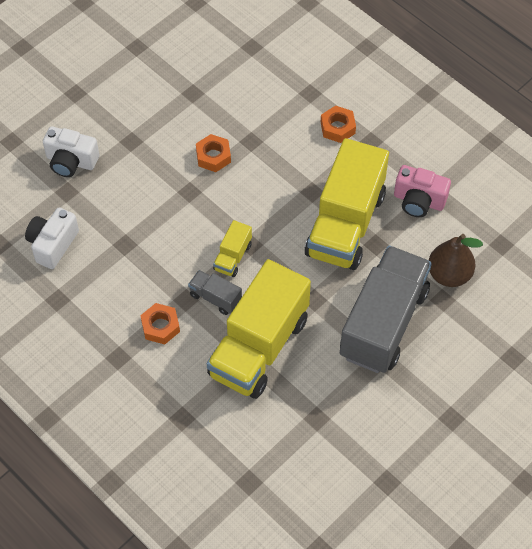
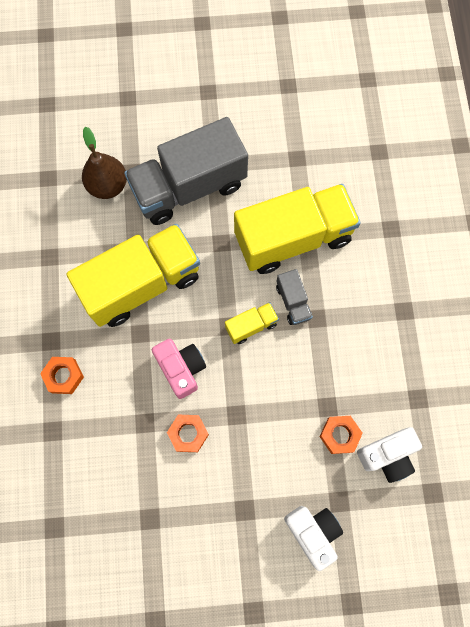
camera: 140 degrees left, 15 degrees up
(160, 326) = (353, 311): orange nut -> orange nut (339, 435)
(418, 201) = (69, 259): pink camera -> pink camera (181, 369)

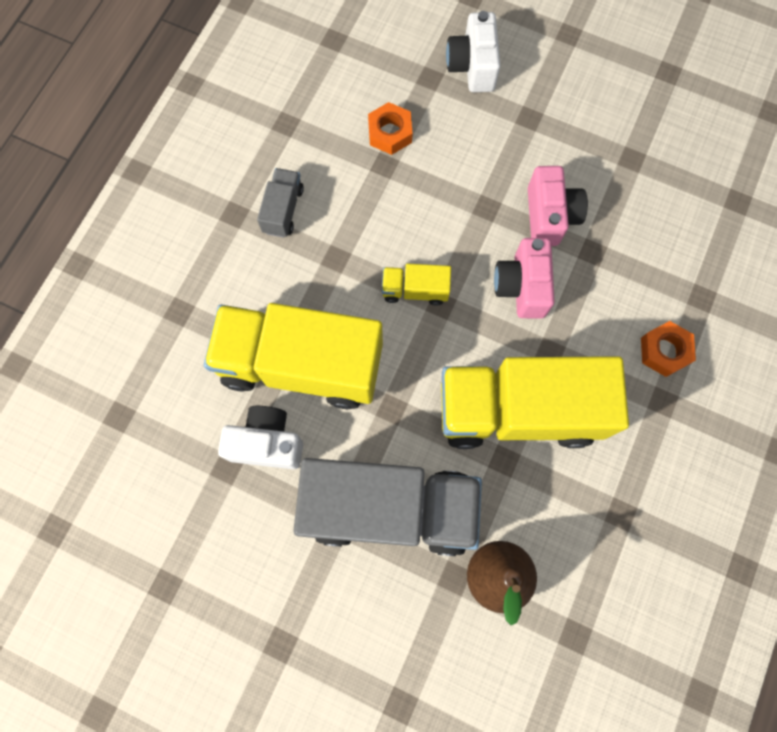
camera: 150 degrees left, 0 degrees up
(188, 434) = (549, 216): orange nut -> pink camera
(293, 302) = (350, 291): grey truck -> grey truck (283, 210)
(387, 455) = (354, 91): white camera -> white camera (267, 443)

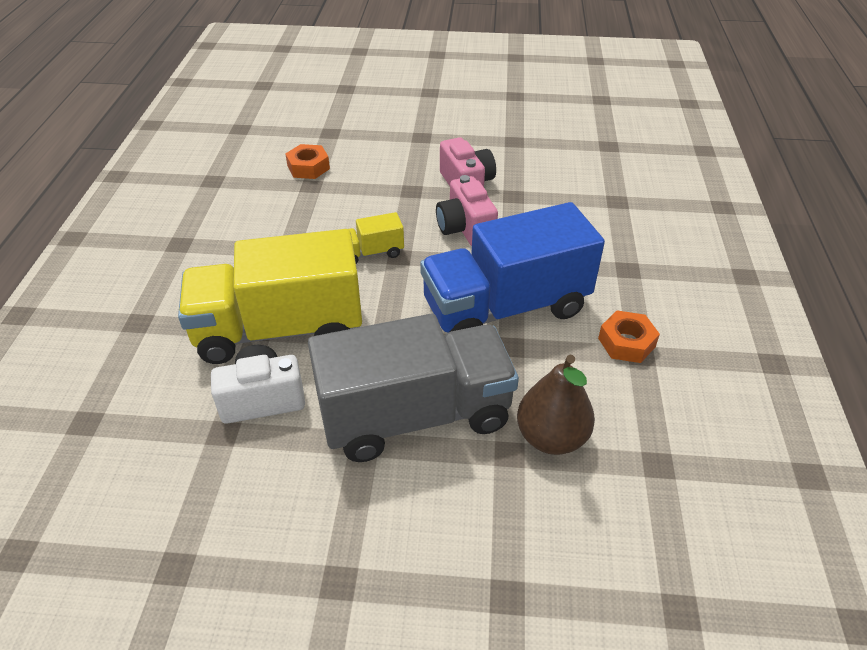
camera: 20 degrees left, 30 degrees down
(283, 210) = (227, 231): grey truck -> none
(472, 66) = (362, 120): white camera -> none
(518, 411) = (505, 308): yellow truck -> blue truck
(664, 351) = (608, 238): orange nut -> orange nut (626, 342)

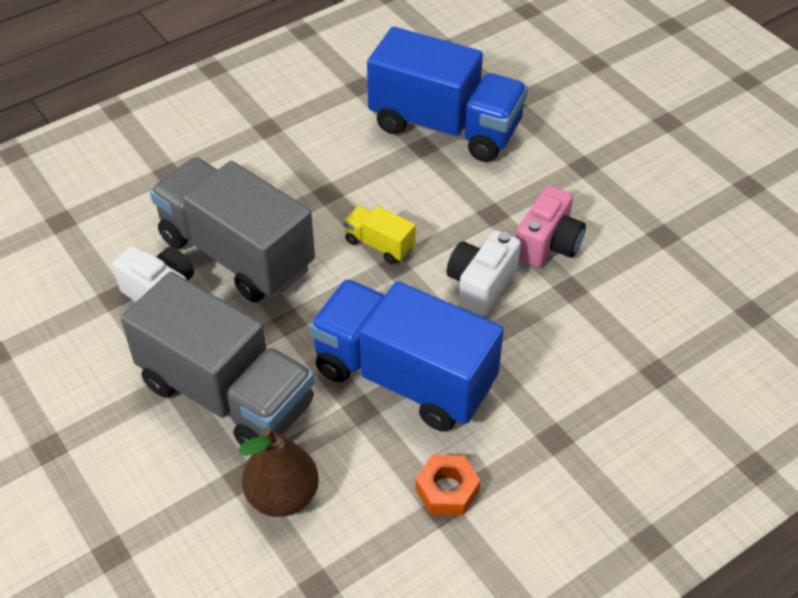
camera: 50 degrees right, 5 degrees up
(279, 329) = (237, 253): yellow truck -> grey truck
(308, 167) = (445, 127): orange nut -> blue truck
(465, 229) = (481, 285): pink camera -> white camera

